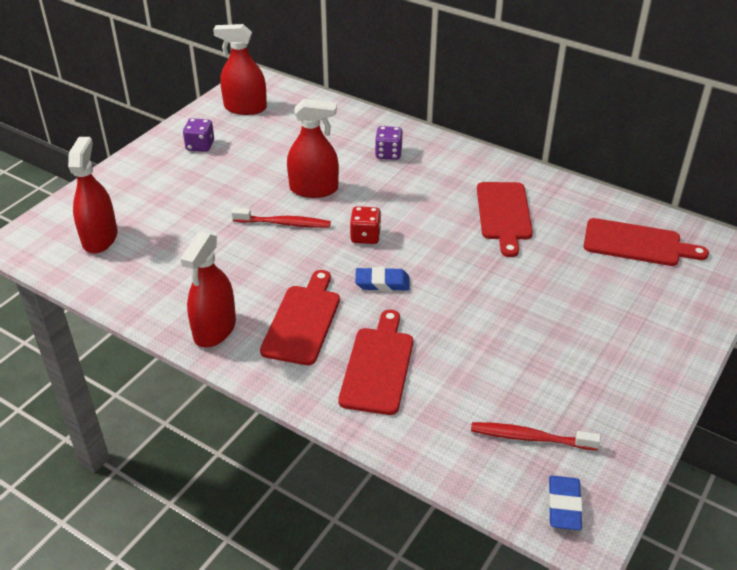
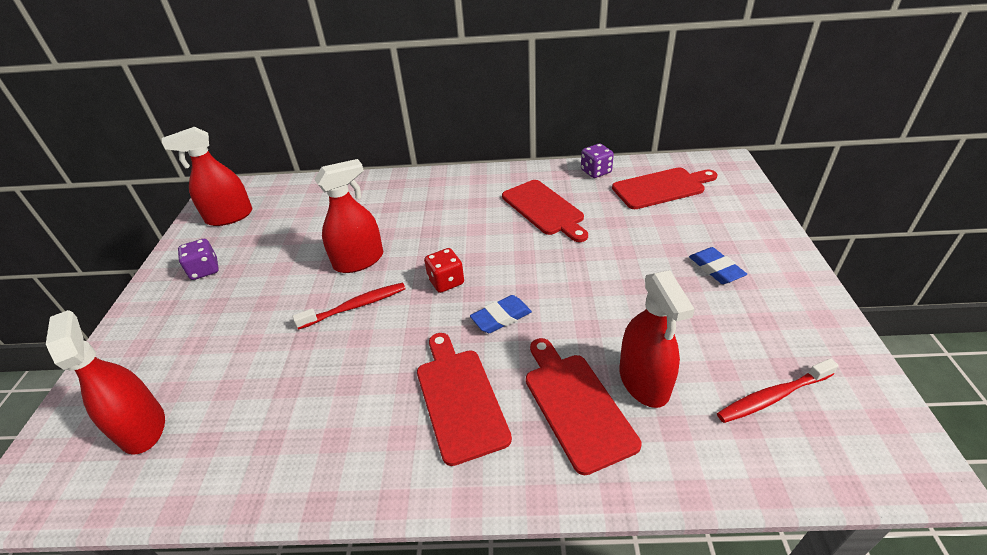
camera: 30 degrees left, 0 degrees up
(215, 329) = (370, 464): red spray bottle -> red spray bottle (644, 381)
(388, 154) = (402, 202): purple dice -> purple dice (596, 171)
(564, 505) = (872, 449): blue eraser -> blue eraser (715, 269)

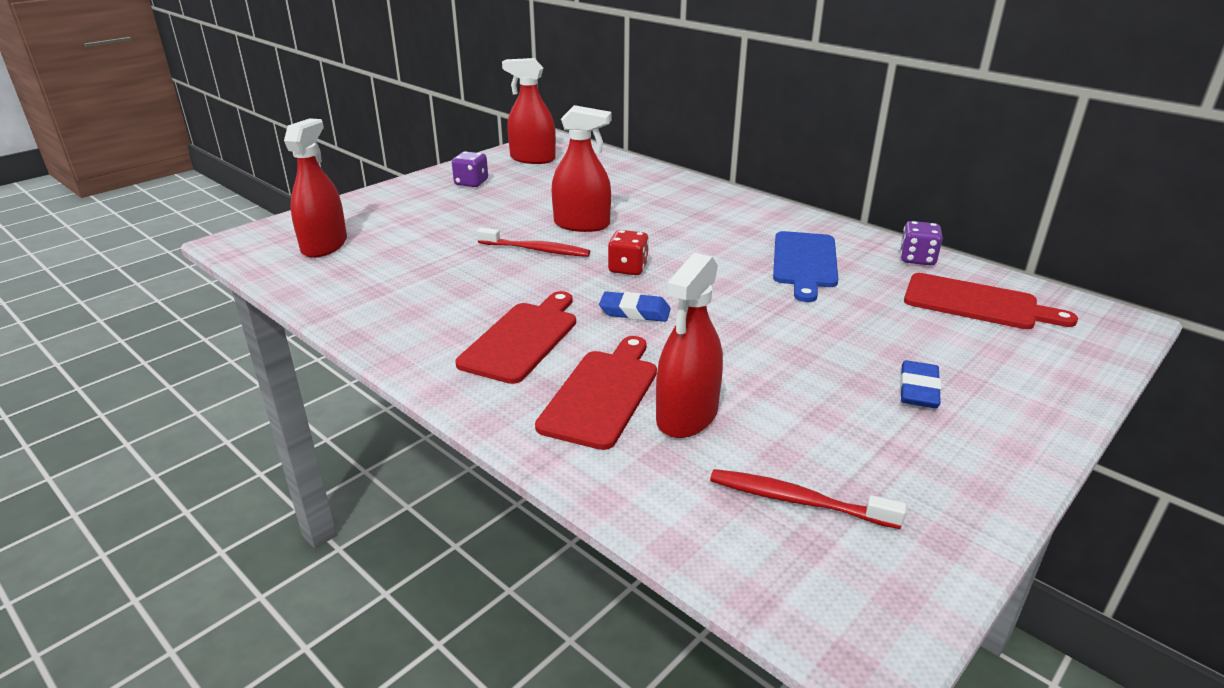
camera: 40 degrees right, 10 degrees down
(544, 209) = (804, 262): red cutting board -> blue cutting board

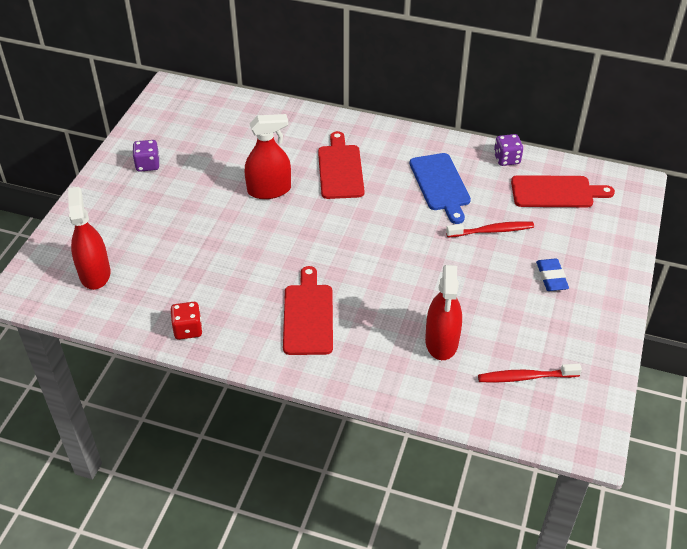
camera: 25 degrees left, 15 degrees up
(532, 159) = (174, 118): red spray bottle -> none
(536, 250) = (256, 228): red toothbrush -> red toothbrush (492, 231)
(602, 394) = (386, 343): red cutting board -> red cutting board (340, 169)
(628, 268) = (331, 227): red dice -> red dice (188, 329)
(635, 312) = (361, 267): blue eraser -> none

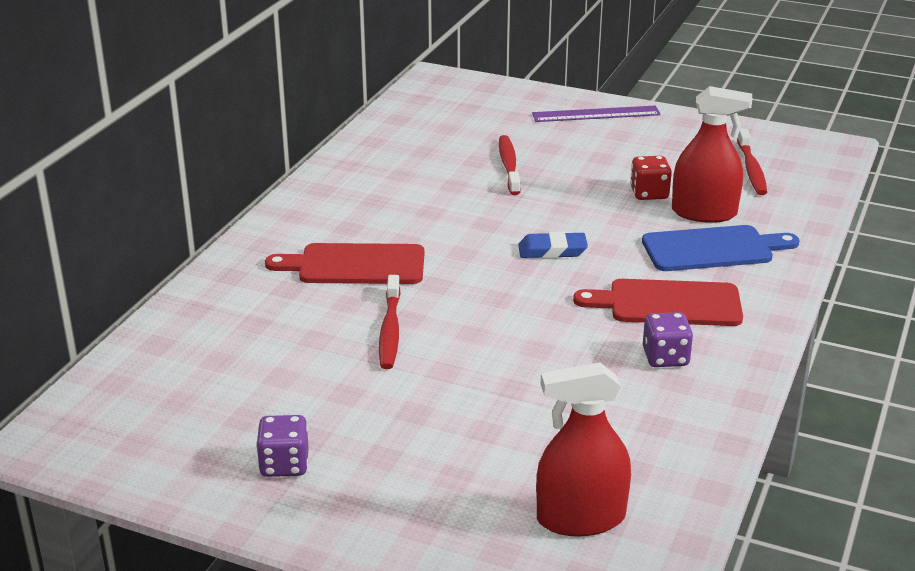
camera: 85 degrees left, 15 degrees down
(188, 329) = (705, 410): red dice -> red dice (649, 193)
(269, 190) = (390, 330): red spray bottle -> red toothbrush
(440, 185) = (411, 191): blue cutting board -> blue cutting board (713, 249)
(506, 159) = (369, 144): purple dice -> purple dice (665, 357)
(551, 277) = (593, 139): blue eraser -> blue eraser (552, 250)
(556, 192) = (442, 121): red cutting board -> none
(600, 279) = (596, 114): none -> purple ruler

